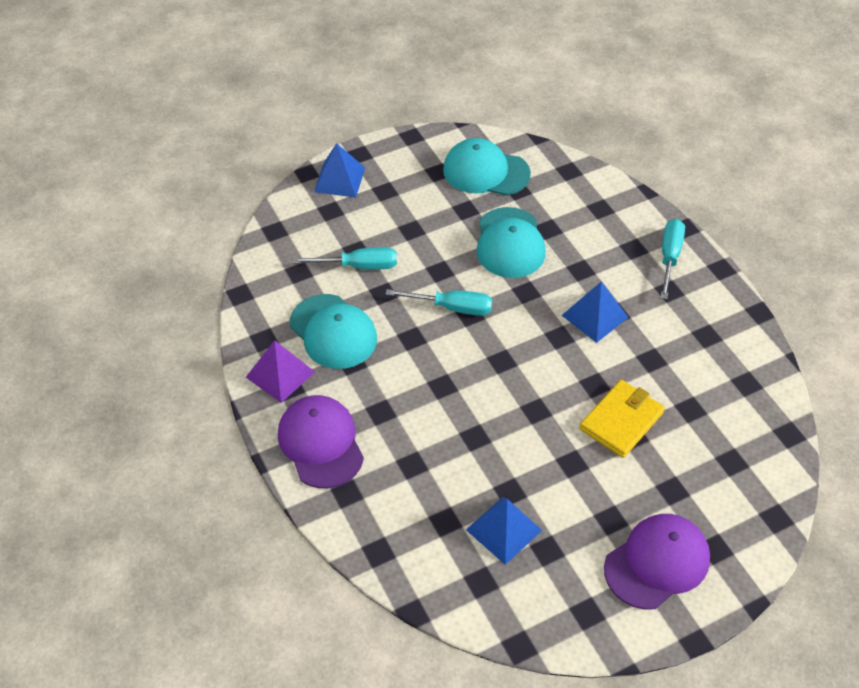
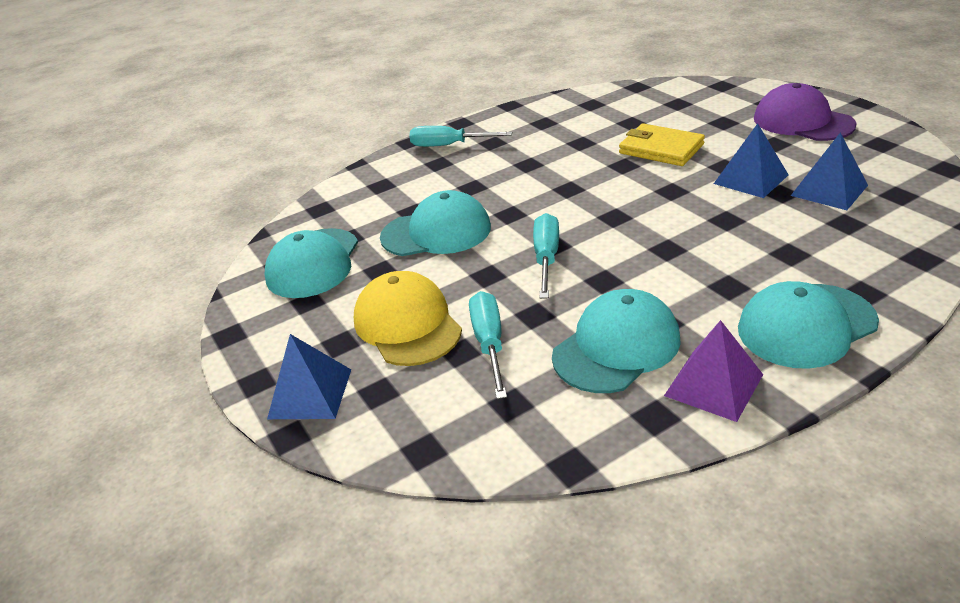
camera: 90 degrees left, 15 degrees down
(320, 443) = (806, 325): purple cap -> turquoise cap
(393, 224) = (407, 324): none -> yellow cap
(595, 316) = (535, 173): blue pyramid -> blue pyramid (751, 179)

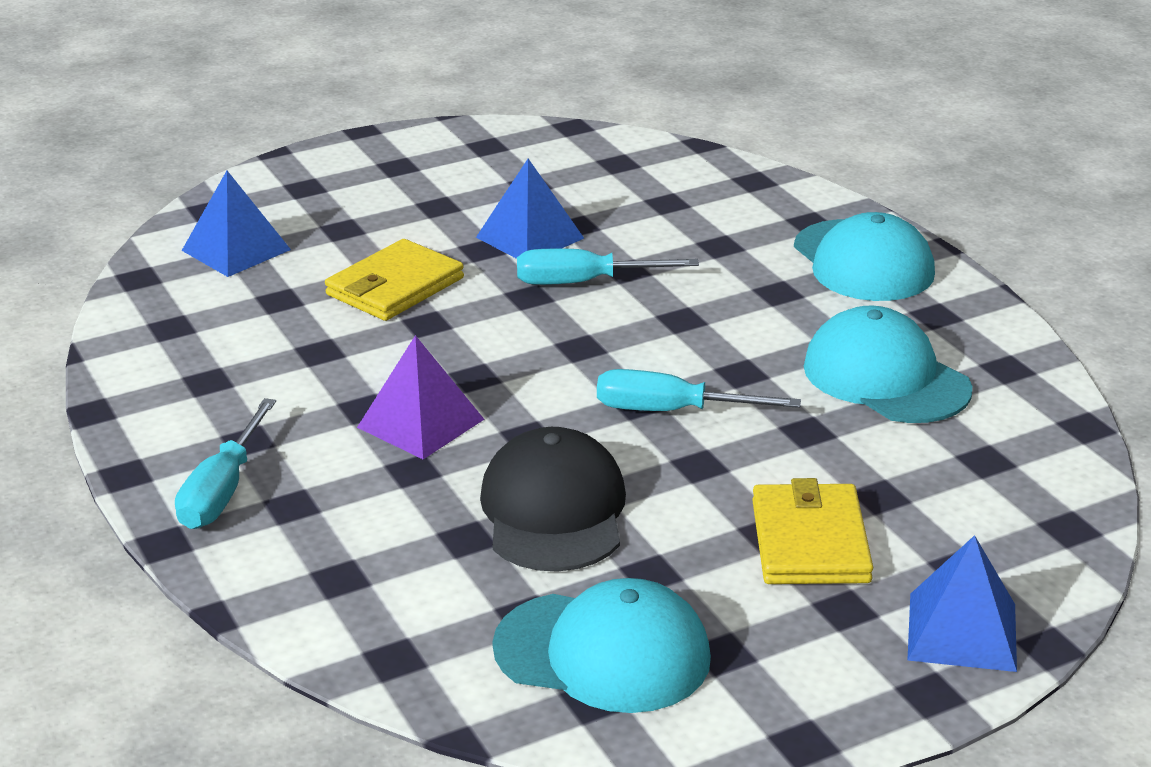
camera: 90 degrees left, 5 degrees down
(407, 324) = (810, 541): yellow cap -> yellow wallet
(436, 232) = (553, 510): turquoise cap -> black cap
(489, 343) = (866, 470): turquoise screwdriver -> turquoise screwdriver (583, 282)
(713, 385) = (958, 327): purple pyramid -> purple pyramid (420, 423)
(802, 121) = (387, 177): purple cap -> none
(829, 190) = (587, 197): blue pyramid -> blue pyramid (236, 250)

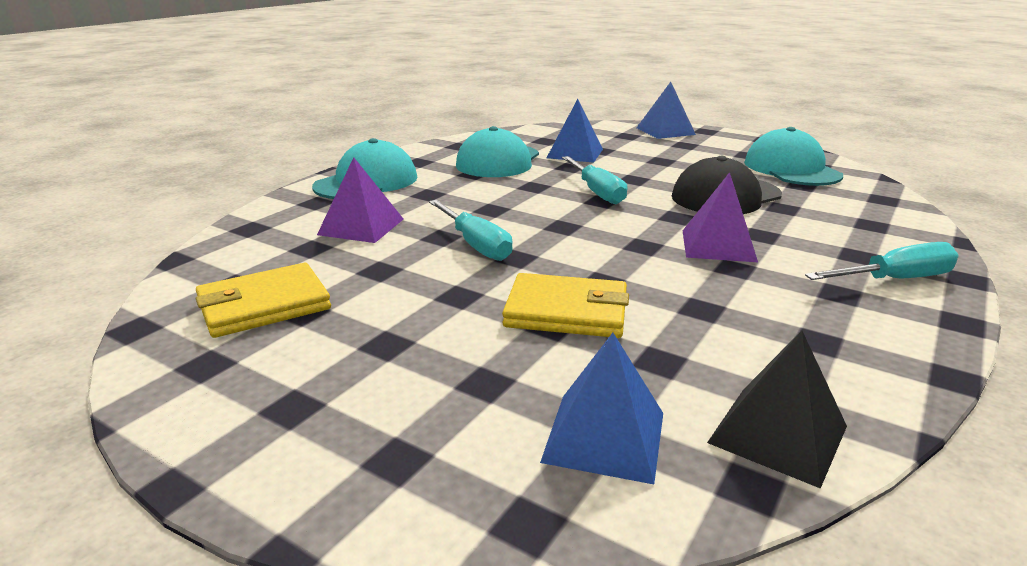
camera: 120 degrees left, 5 degrees down
(155, 306) = (778, 434): none -> black pyramid
(530, 237) = (419, 281): blue pyramid -> blue pyramid (575, 153)
(700, 234) = (361, 226): none -> purple pyramid
(810, 541) = (654, 154): yellow wallet -> yellow wallet (264, 305)

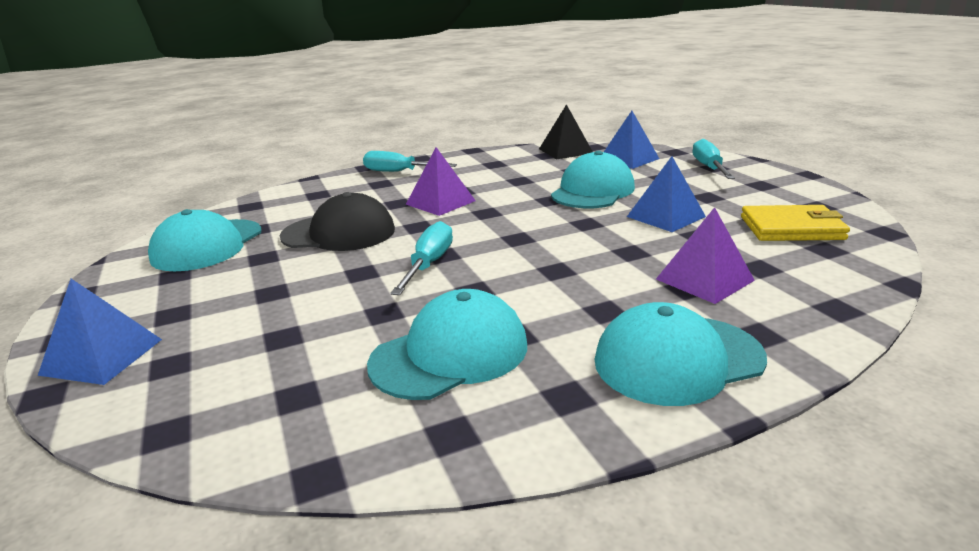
camera: 145 degrees left, 0 degrees up
(475, 245) = (607, 238): turquoise screwdriver -> turquoise screwdriver (709, 168)
(566, 311) = (592, 191): yellow wallet -> turquoise cap
(575, 153) = (327, 339): blue pyramid -> blue pyramid (666, 216)

